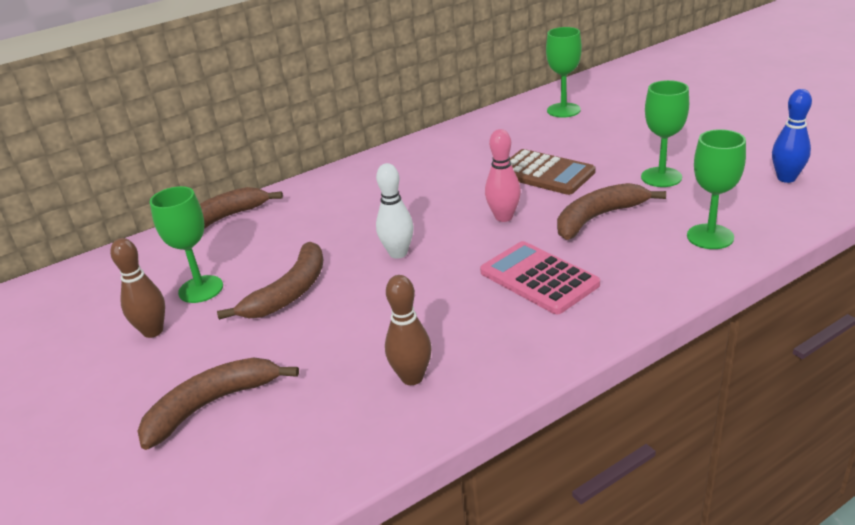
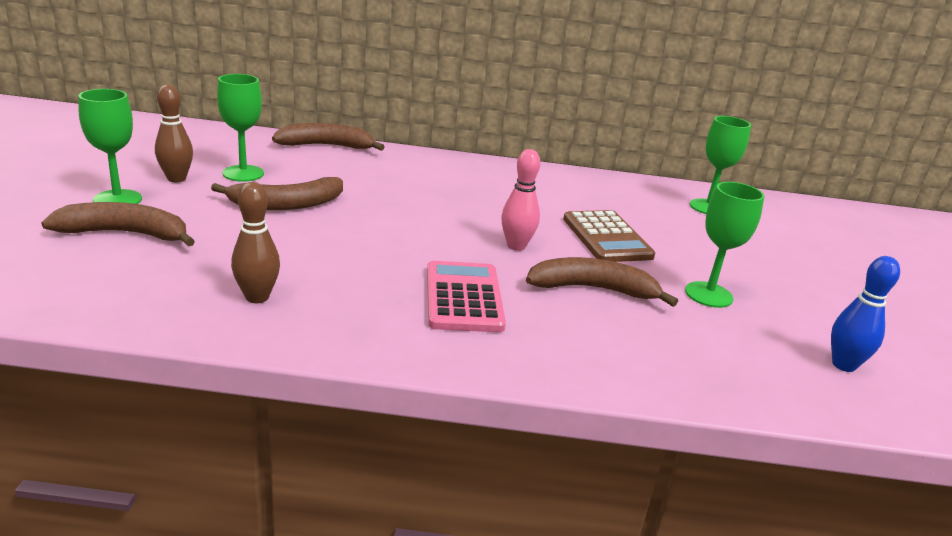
camera: 30 degrees right, 5 degrees down
(398, 253) = (396, 224): white bowling pin -> none
(710, 237) = (670, 360): green goblet -> green goblet (117, 199)

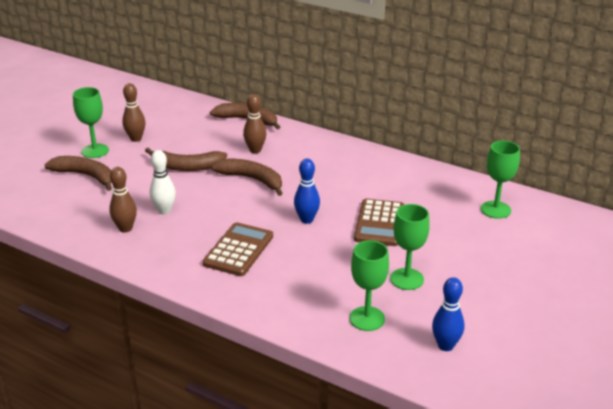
camera: 30 degrees right, 5 degrees up
(243, 173) = (177, 138): green goblet -> green goblet (367, 318)
(302, 263) = (164, 210): none -> white bowling pin
(368, 177) = (255, 150): none -> brown bowling pin
(463, 297) = (238, 250): pink calculator -> brown calculator
(516, 246) = (307, 219): pink bowling pin -> blue bowling pin
(593, 289) = (327, 260): brown banana -> brown banana (252, 180)

